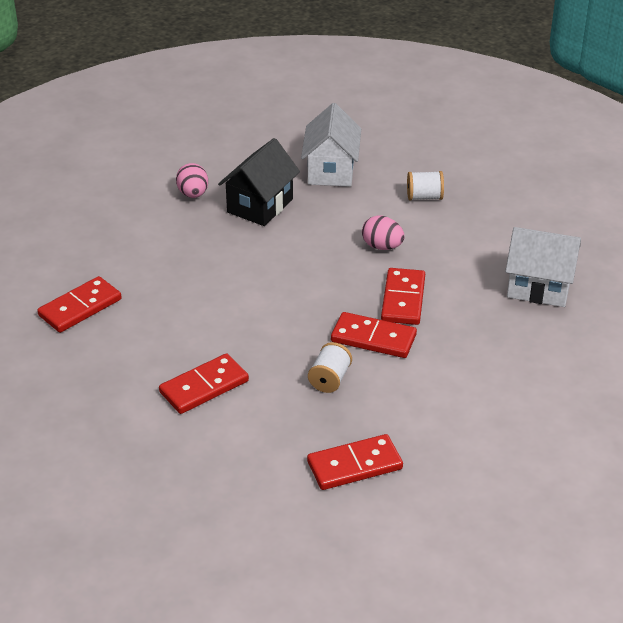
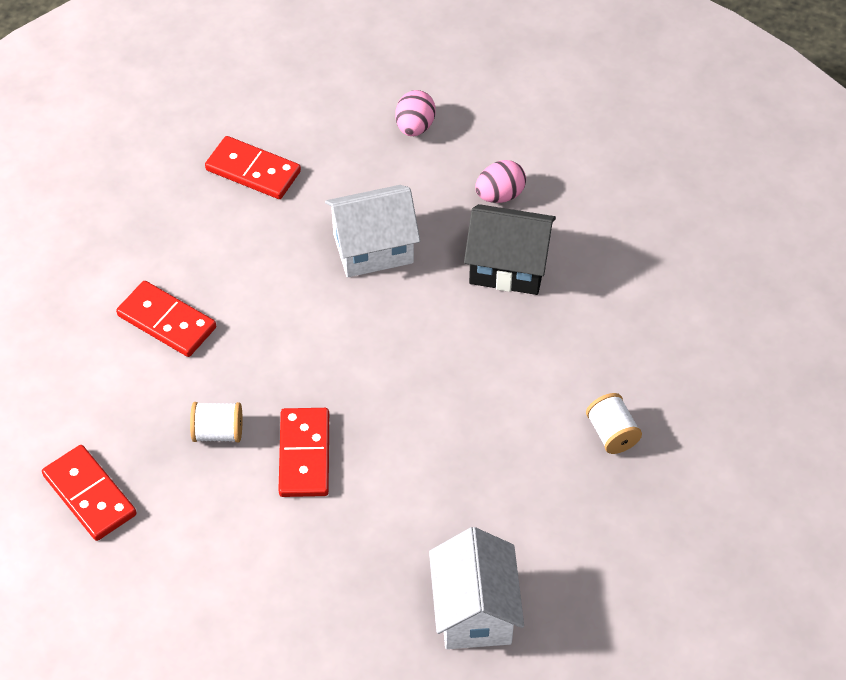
camera: 70 degrees right, 15 degrees up
(331, 171) = (618, 316): white house -> white house (373, 248)
(382, 246) = (483, 415): pink egg -> pink egg (415, 127)
(403, 299) = (388, 465): red domino -> none

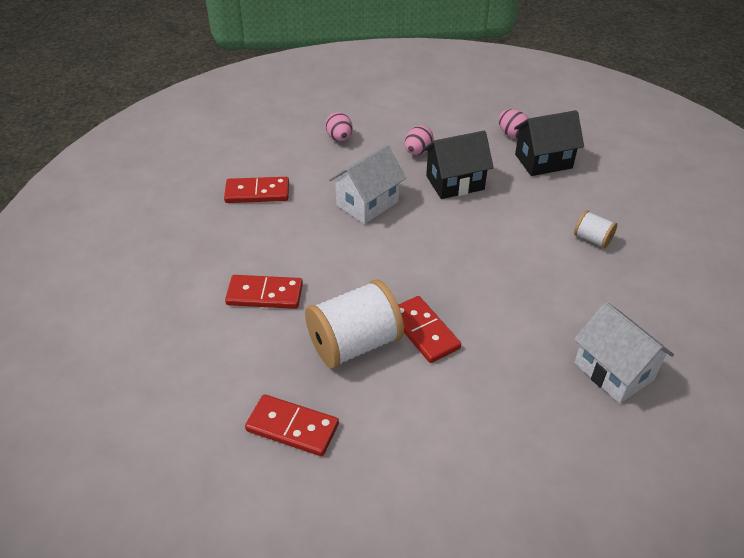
camera: 30 degrees left, 10 degrees down
(218, 432) = (354, 344): white spool -> white spool, size x2.04
(653, 222) = (512, 134): none -> pink egg
(657, 286) = (543, 161): none -> black house

